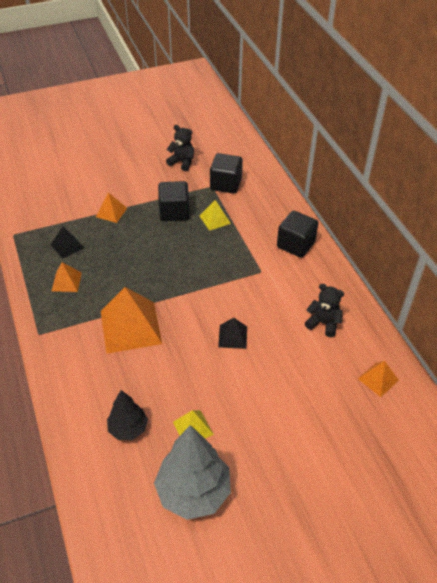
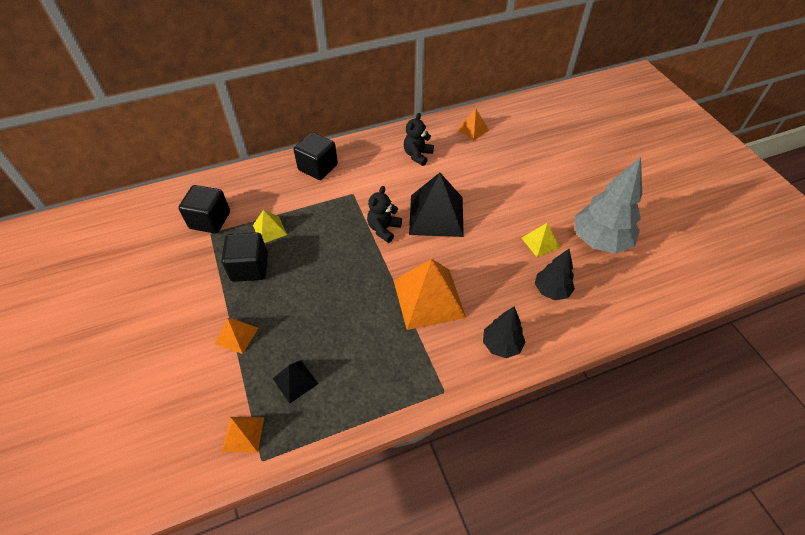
camera: 90 degrees left, 5 degrees up
(66, 281) = (360, 372): orange pyramid -> orange pyramid (243, 434)
(73, 378) = (501, 345): none -> black tree
(182, 162) = (154, 263): black teddy bear -> black teddy bear (383, 229)
(232, 336) = (436, 215): black pyramid -> black pyramid, size x1.99

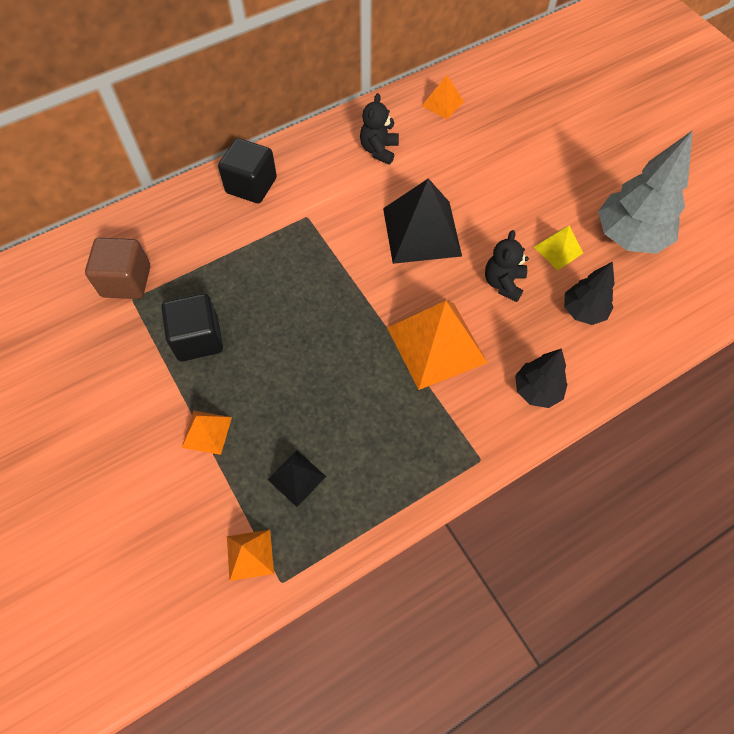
camera: 10 degrees left, 10 degrees up
(210, 220) = (126, 281): black cube -> brown cube
(269, 230) = (210, 283): yellow pyramid -> none
(383, 229) = (359, 260): black teddy bear -> black teddy bear (503, 283)

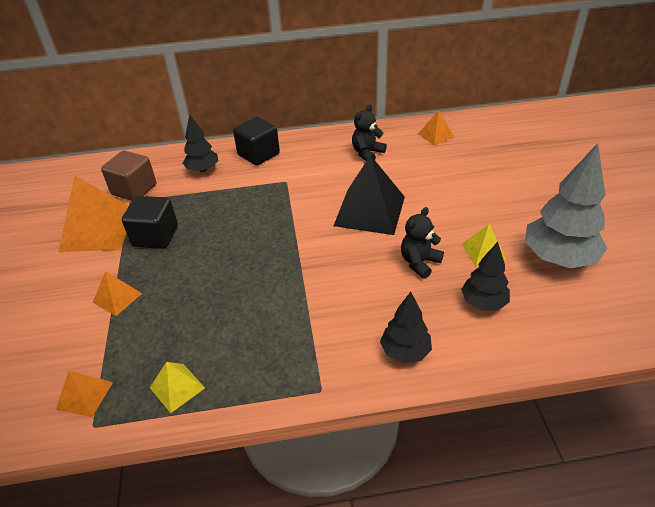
camera: 25 degrees right, 20 degrees down
(195, 227) = (203, 169): none -> black tree
(296, 478) = (159, 351): black pyramid -> none
(340, 510) = (177, 387): none -> yellow pyramid
(436, 345) = (335, 291): orange pyramid -> orange pyramid (98, 230)

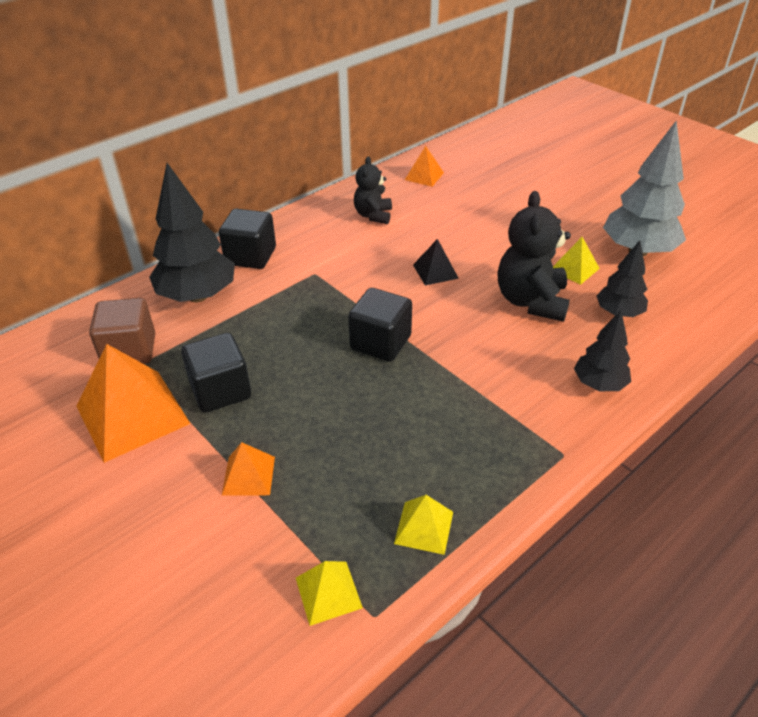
camera: 35 degrees left, 0 degrees up
(85, 395) = (328, 592): orange pyramid -> yellow pyramid
(203, 169) = (198, 296): black tree -> black tree, size x1.73
(279, 247) = (380, 342): none -> black cube
(369, 211) = (435, 271): black pyramid -> black pyramid, size x0.50
(419, 262) = (531, 301): black teddy bear -> black teddy bear, size x1.65

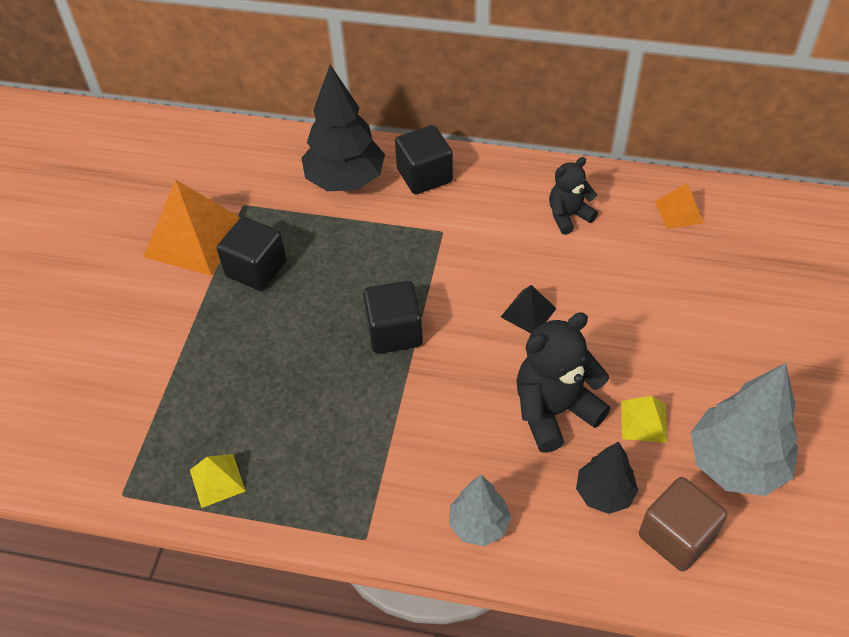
camera: 55 degrees right, 10 degrees up
(129, 350) = (253, 188): brown cube -> brown cube (676, 536)
(248, 475) = (189, 343): orange pyramid -> none
(328, 592) = (123, 456): yellow pyramid -> none
(599, 384) = (479, 525): black tree -> grey tree

